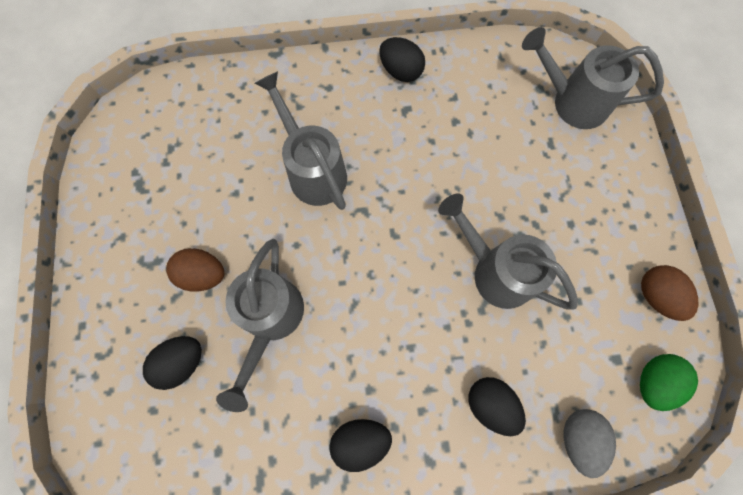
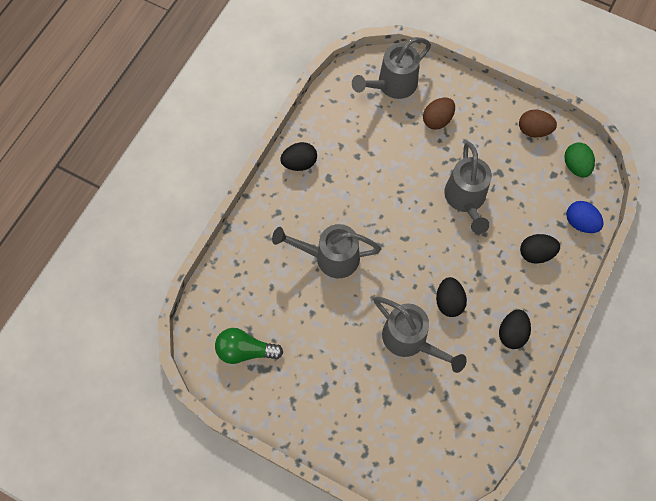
camera: 55 degrees left, 5 degrees down
(149, 155) = (245, 350): none -> green light bulb
(182, 362) = (402, 406): black egg -> black egg (449, 301)
(203, 274) = (354, 363): brown egg -> brown egg (437, 120)
(496, 271) = (465, 199): grey watering can -> grey watering can turned 75 degrees counterclockwise
(578, 438) = (580, 222): grey egg -> blue egg

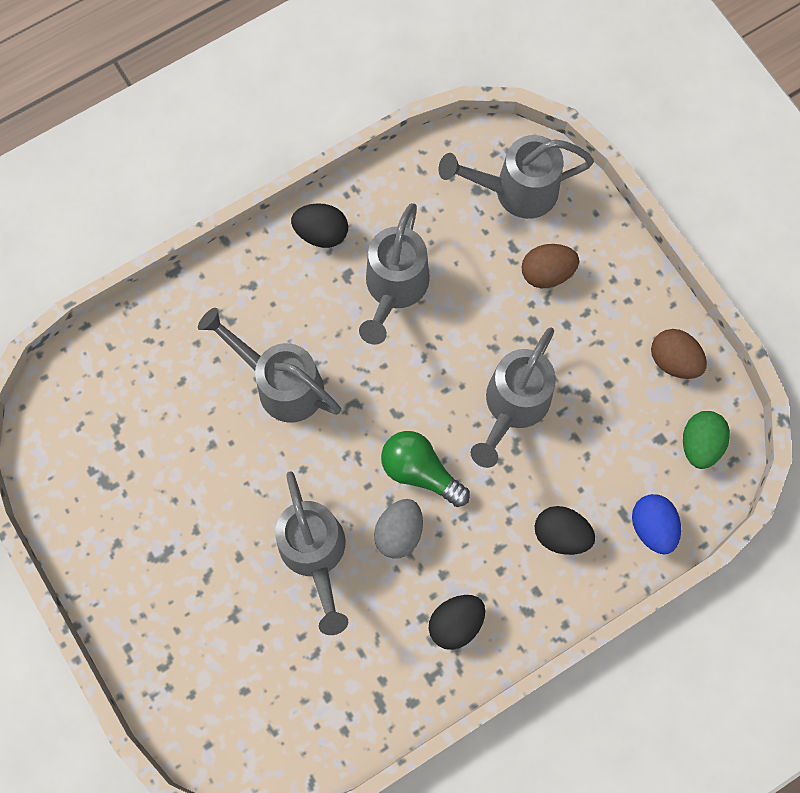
camera: 30 degrees right, 5 degrees up
(245, 350) = (98, 445): green light bulb -> green light bulb (420, 471)
(359, 171) = (394, 288): none -> grey watering can
(449, 301) = (399, 532): black egg -> grey egg

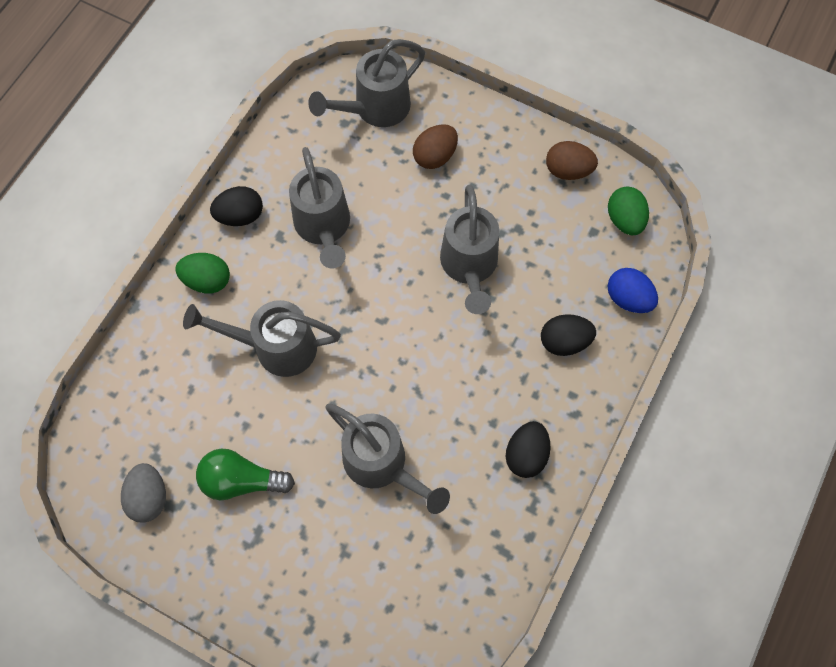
camera: 30 degrees left, 5 degrees down
(255, 282) = (207, 280): none -> green egg
(399, 532) = (439, 410): grey egg -> grey egg (149, 497)
(420, 471) = (427, 354): green light bulb -> green light bulb (241, 480)

